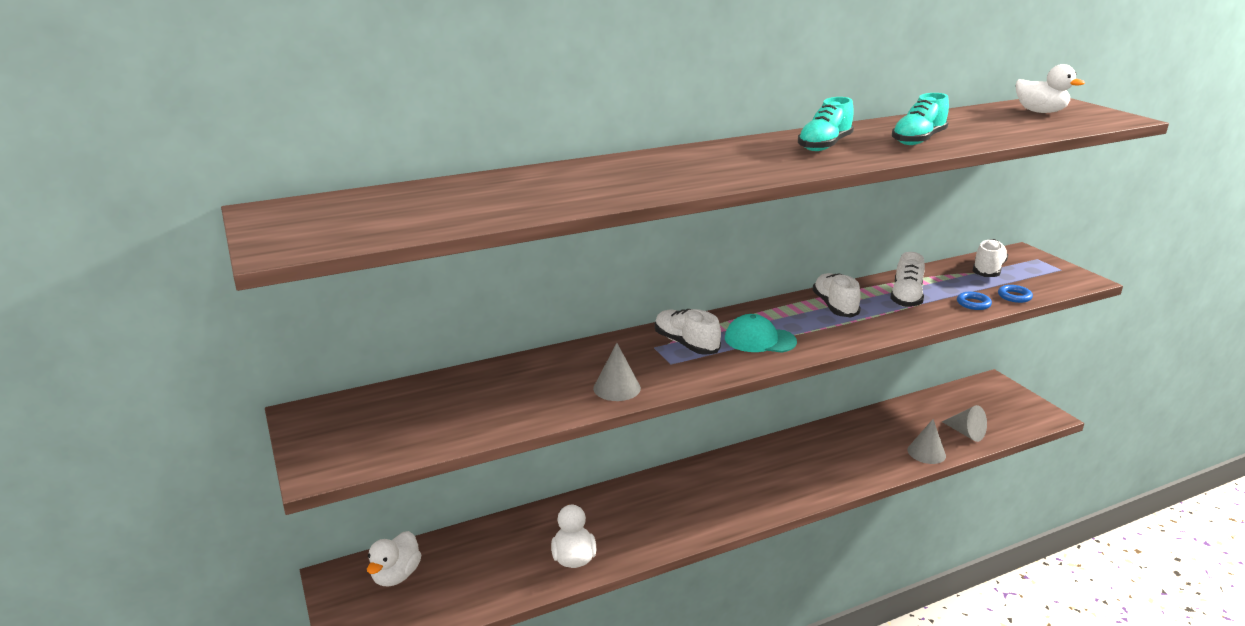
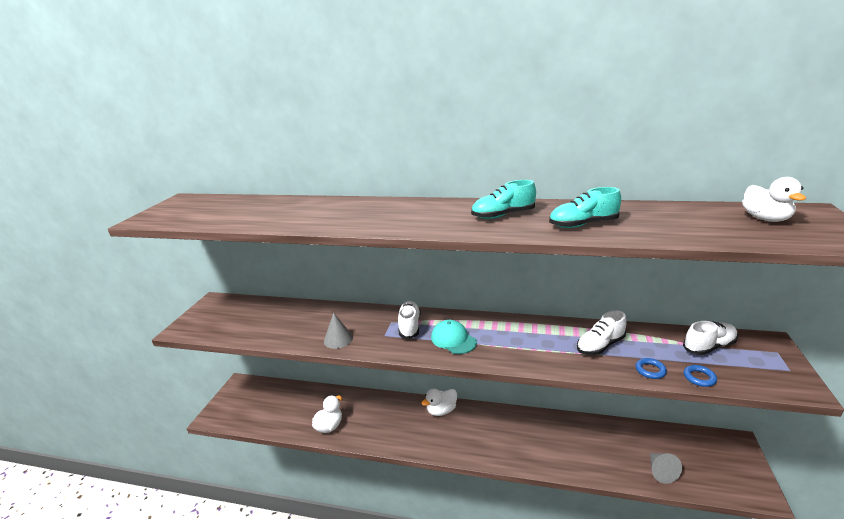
camera: 40 degrees right, 0 degrees up
(396, 575) = (258, 394): white duck -> white duck (441, 411)
(835, 306) = (536, 334): white shoe -> none
(926, 452) = (608, 470): grey cone -> none

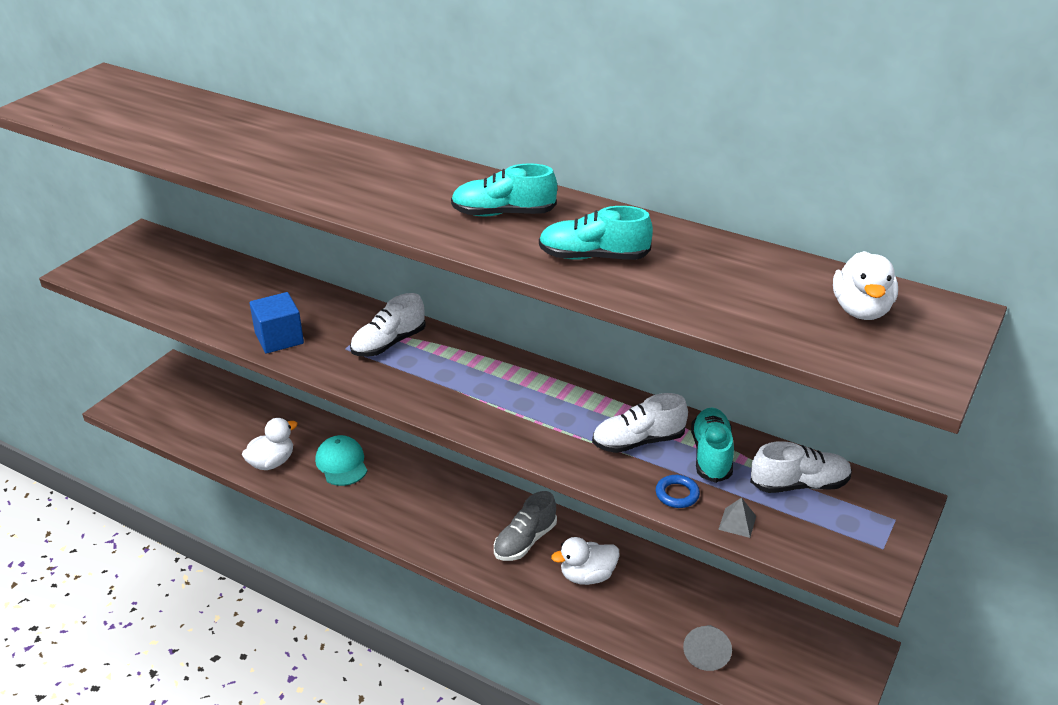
camera: 15 degrees right, 10 degrees up
(338, 339) = (279, 338): grey cone -> blue cube
(409, 326) = (388, 343): white shoe -> white shoe turned 150 degrees counterclockwise
(441, 411) = (441, 483): white duck -> white duck (587, 576)
(453, 340) = (436, 379): turquoise cap -> turquoise cap (341, 463)
(511, 432) = (525, 541): none -> grey shoe
(647, 342) = (711, 455): none -> turquoise shoe
(699, 378) = (737, 522): blue ring -> grey pyramid

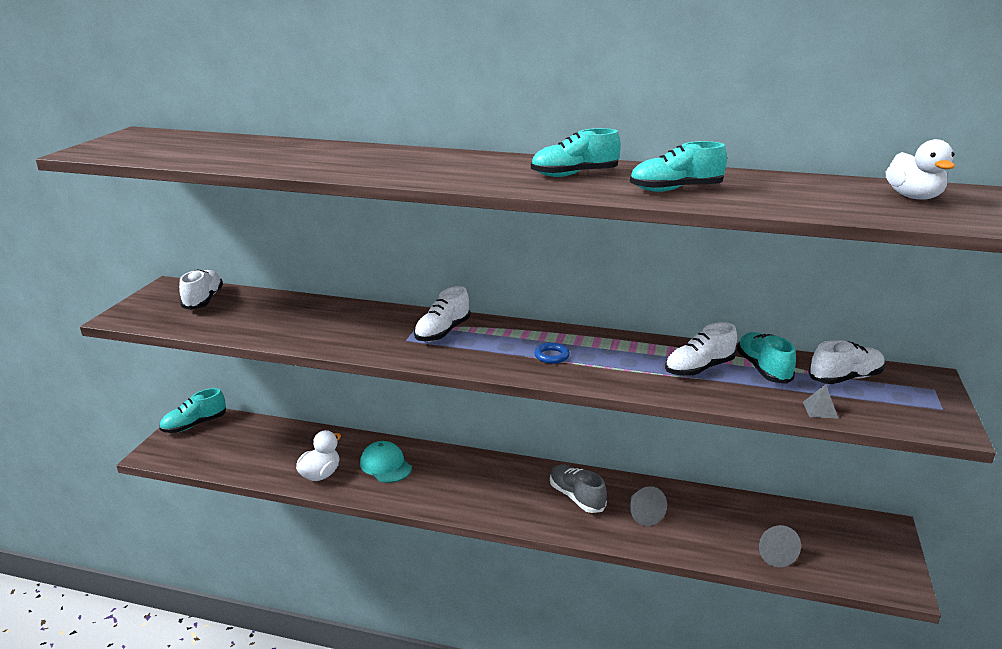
camera: 15 degrees left, 10 degrees down
(168, 260) = (203, 300): none -> white shoe
(170, 378) = (194, 425): none -> turquoise shoe
(279, 338) = (341, 341): blue cube -> none
(525, 541) = (576, 497): grey shoe -> grey shoe turned 120 degrees clockwise
(587, 576) = (643, 514): white duck -> grey cone
(677, 494) = (758, 398): blue ring -> blue ring (551, 356)

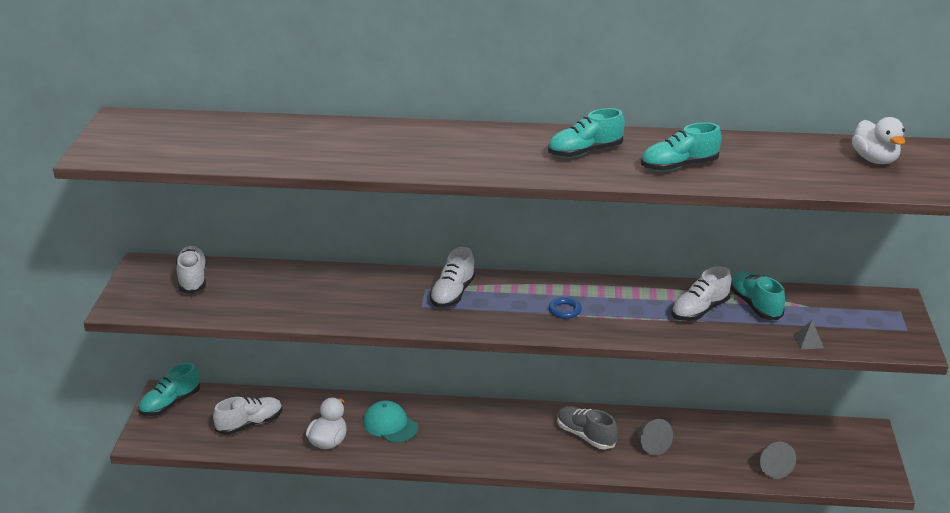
camera: 10 degrees left, 5 degrees up
(845, 378) = (826, 307): white shoe -> white shoe (250, 424)

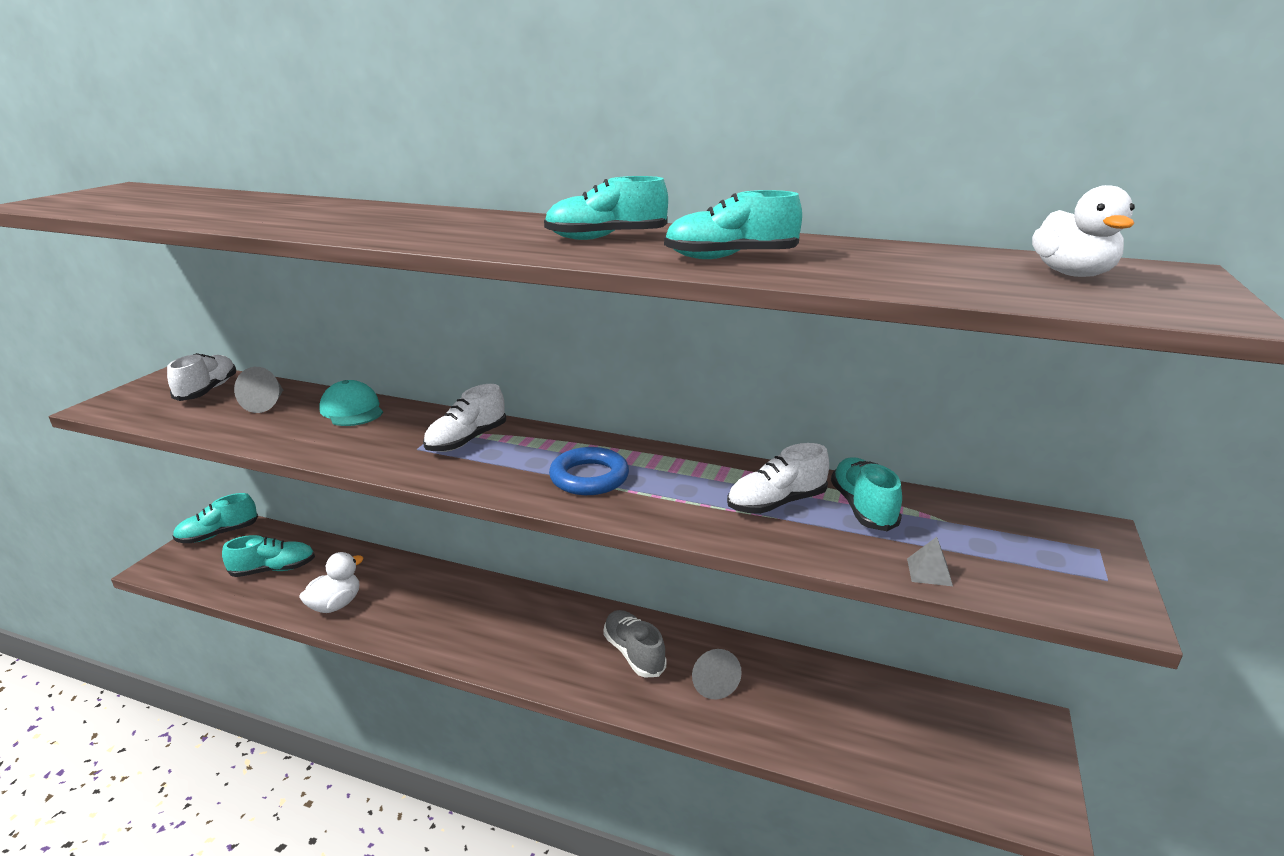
camera: 15 degrees right, 5 degrees down
(250, 424) = (273, 569): white shoe -> turquoise shoe
(390, 425) = (416, 597): turquoise cap -> turquoise cap (352, 410)
(564, 310) = (589, 477): blue ring -> blue ring, size x1.75
(772, 467) = (872, 751): grey cone -> grey cone (266, 404)

